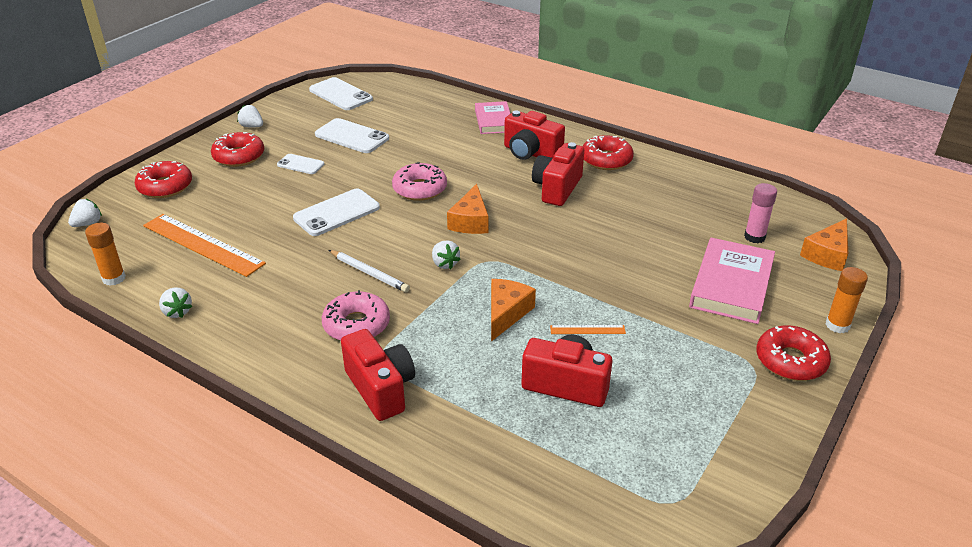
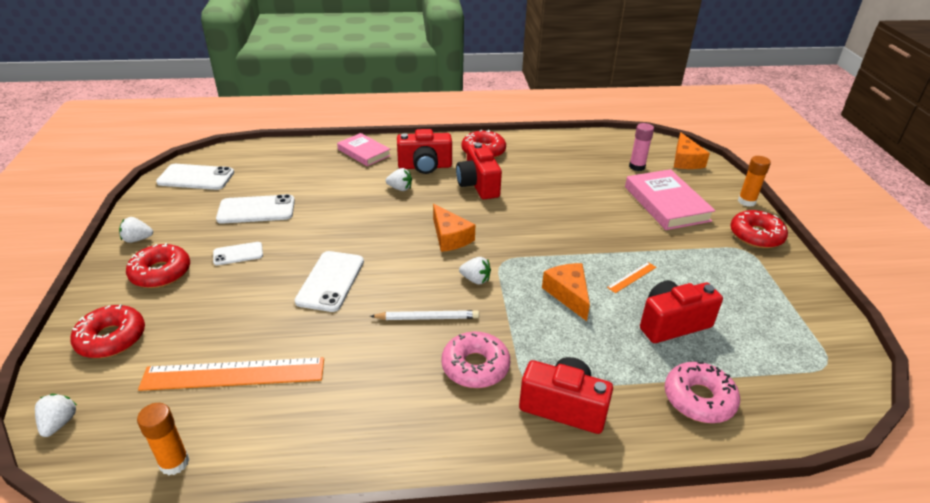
camera: 40 degrees left, 0 degrees up
(177, 312) = (295, 454): white strawberry -> white strawberry (400, 188)
(420, 189) = (376, 229): pink donut -> pink donut (699, 399)

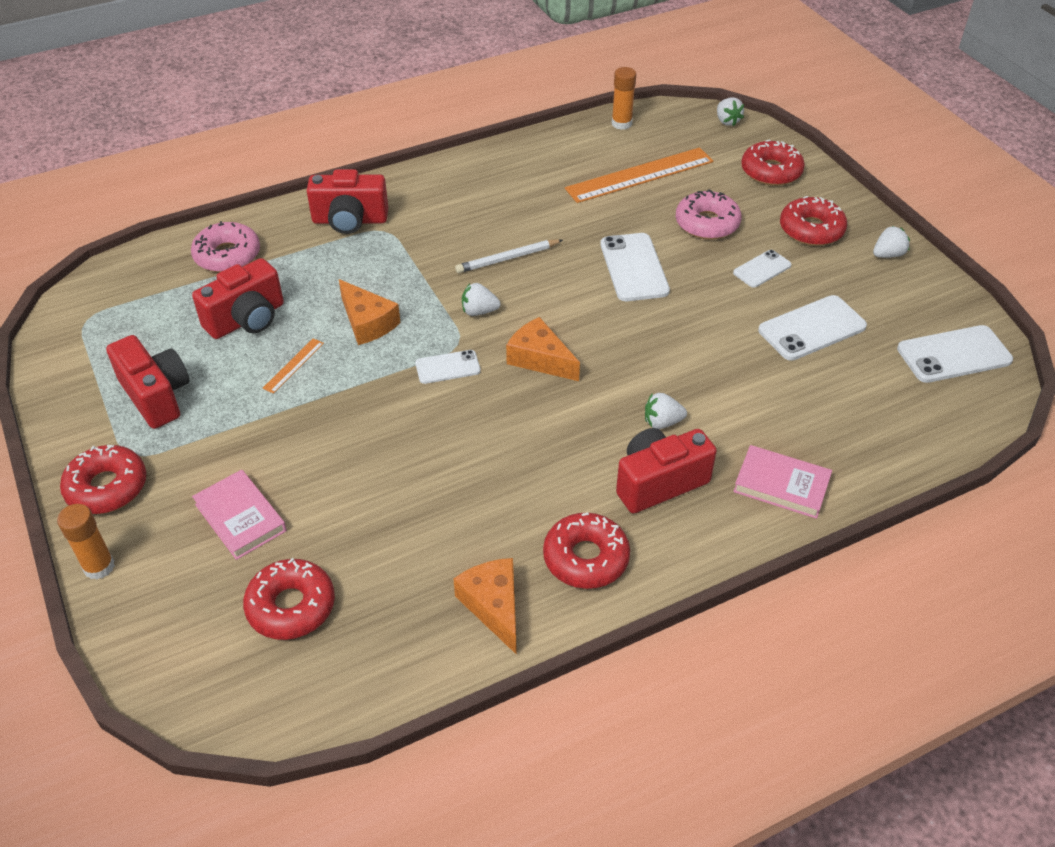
camera: 160 degrees right, 10 degrees up
(475, 366) = (439, 230): pink donut -> pink donut (707, 223)
(478, 185) = (551, 466): red camera -> red camera (156, 396)
(517, 248) = (447, 367): none -> white phone
(637, 167) = (291, 606): pink glue stick -> red donut
(666, 204) = (240, 517): pink book -> pink book, size x0.65
(685, 160) = (193, 661): orange cheese -> orange cheese (493, 606)

